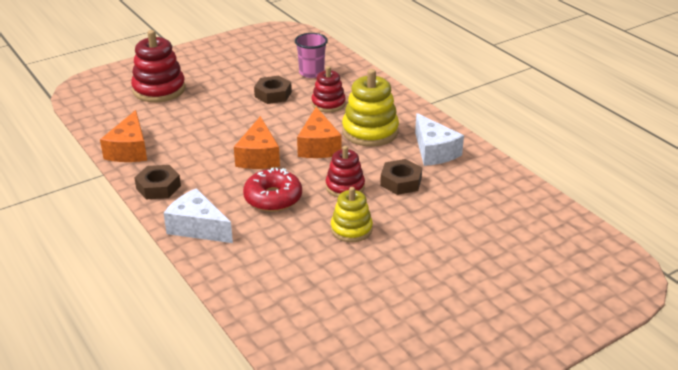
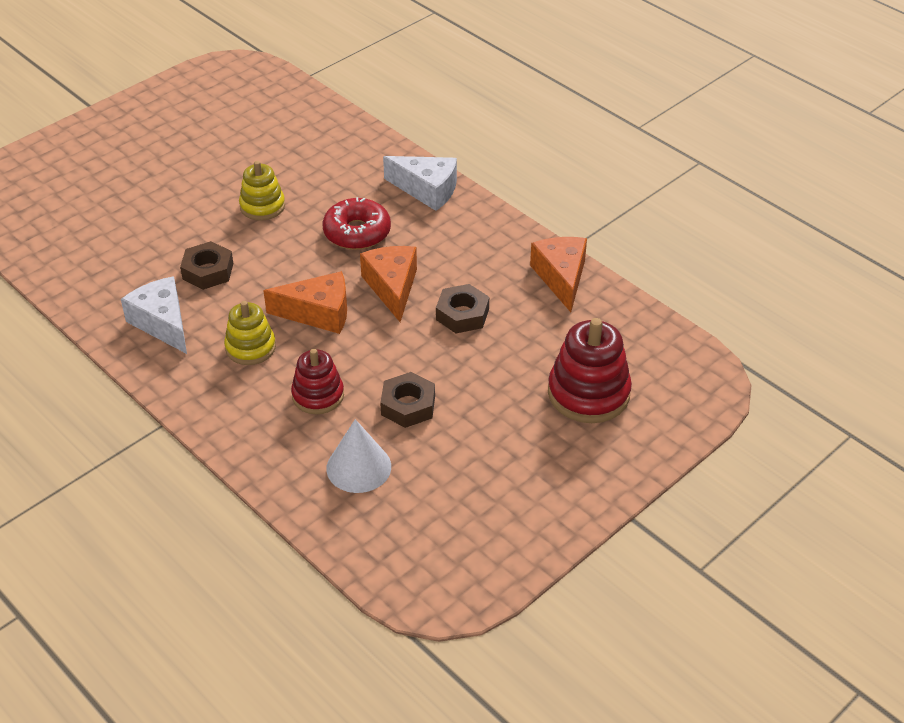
camera: 170 degrees right, 10 degrees up
(158, 187) = (495, 231): brown nut -> brown nut (462, 314)
(311, 73) = (358, 467): pink cup -> white cone
(318, 146) = (318, 313): orange cheese -> orange cheese turned 105 degrees clockwise
(345, 187) = (275, 256): red stacking toy -> none
(370, 131) = (250, 347): yellow stacking toy -> yellow stacking toy, size x0.63

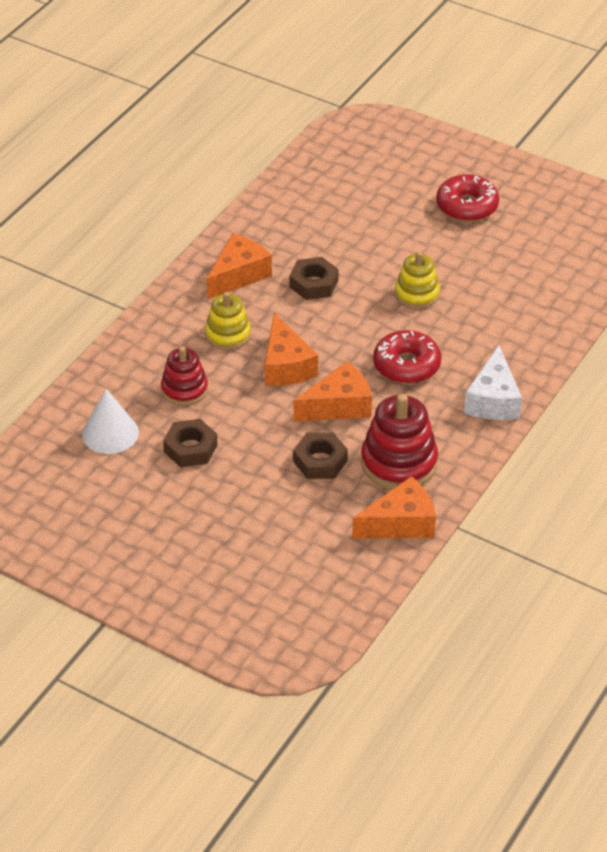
camera: 75 degrees right, 0 degrees up
(157, 150) = (467, 206): none -> red donut
(162, 323) = (238, 275): white cheese -> orange cheese
(588, 393) = (245, 568): red stacking toy -> red stacking toy (399, 463)

